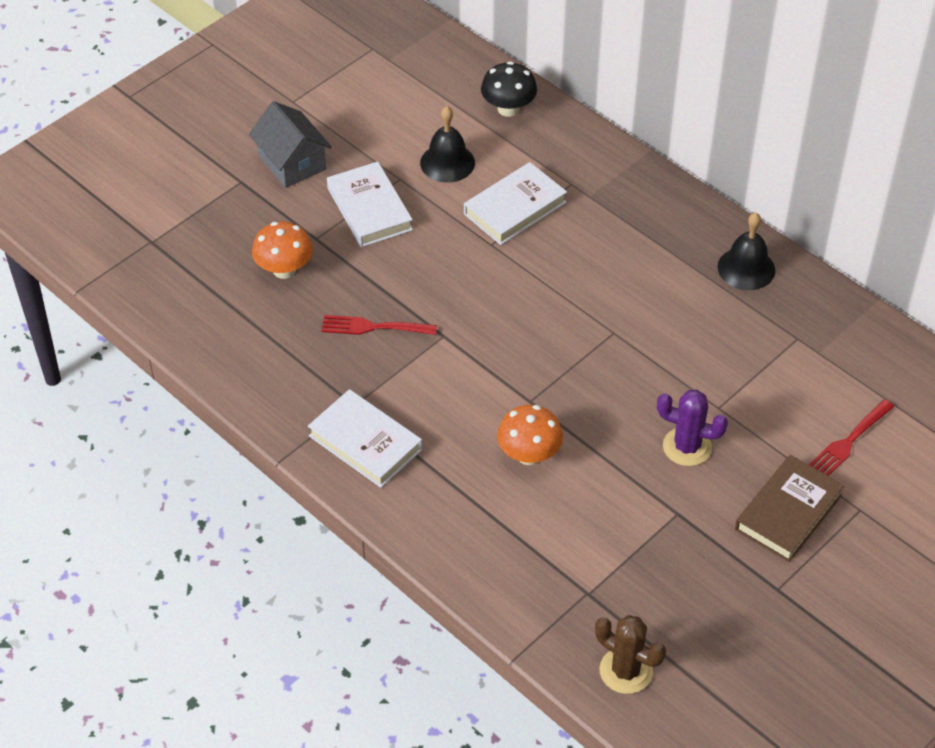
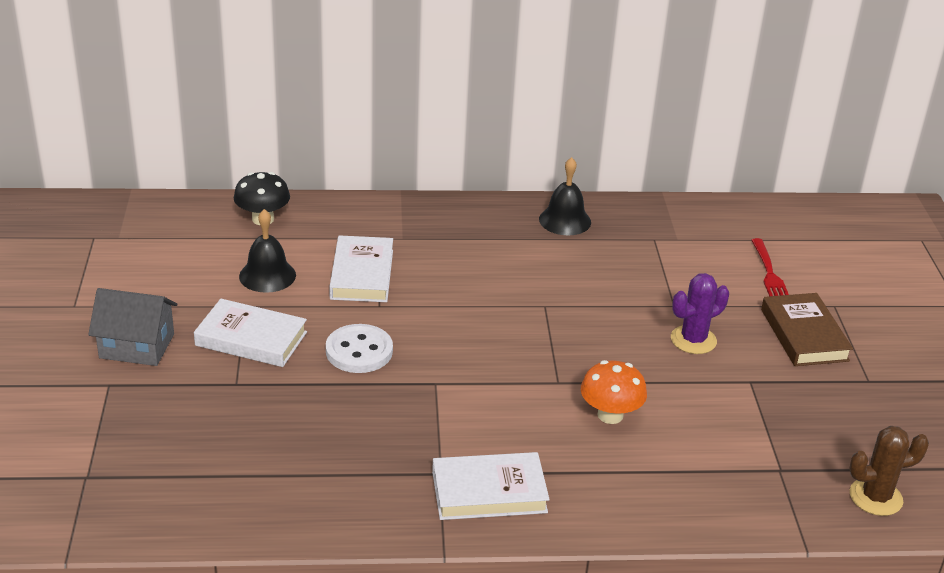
camera: 50 degrees left, 15 degrees down
(284, 269) = (242, 421): orange mushroom -> none
(373, 327) = (375, 412): red fork -> none
(427, 272) = (359, 351): none -> white button

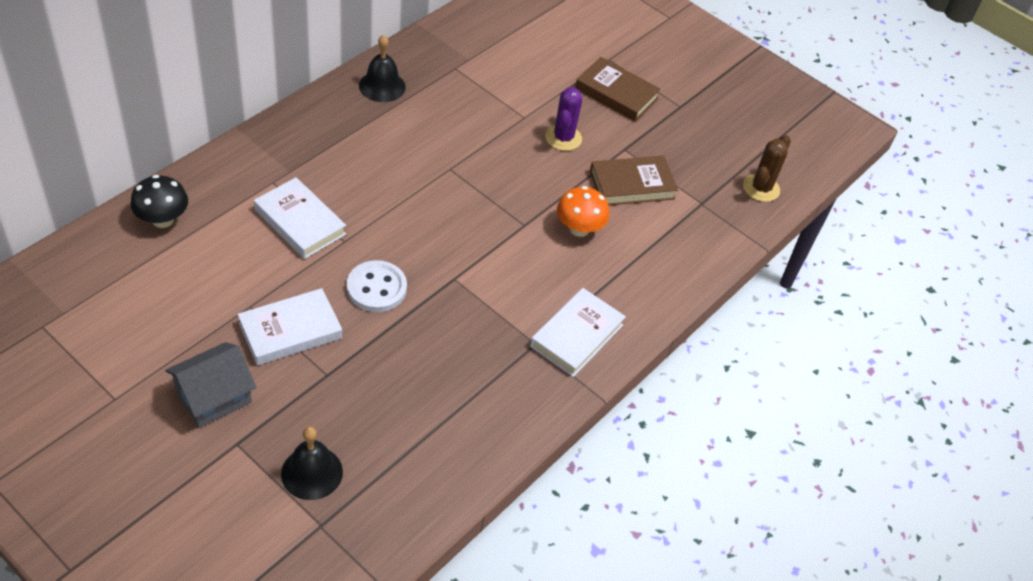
camera: 50 degrees left, 15 degrees up
(267, 275) = (232, 268): black bell -> black bell (312, 472)
(718, 412) = (632, 185): none -> brown book
(769, 274) = (551, 56): red fork -> none

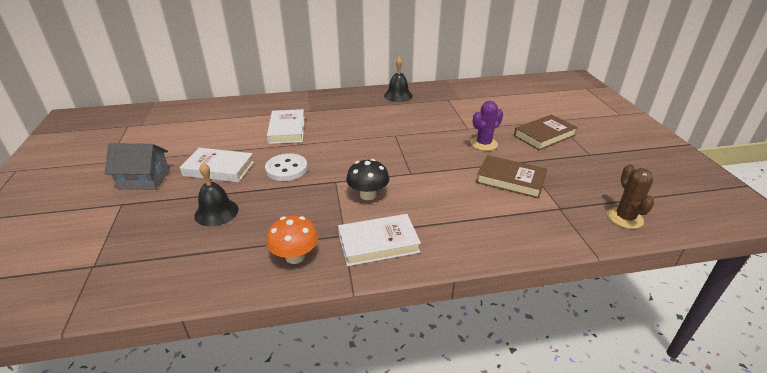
camera: 45 degrees right, 15 degrees down
(162, 219) = (229, 109): black mushroom -> black mushroom (368, 195)
(312, 472) = (130, 236): black bell -> black bell (216, 212)
(579, 228) = (446, 188): orange mushroom -> orange mushroom (295, 256)
(616, 93) = (544, 135): brown book -> brown book turned 75 degrees clockwise
(761, 188) = (624, 218): brown cactus -> brown cactus turned 75 degrees counterclockwise

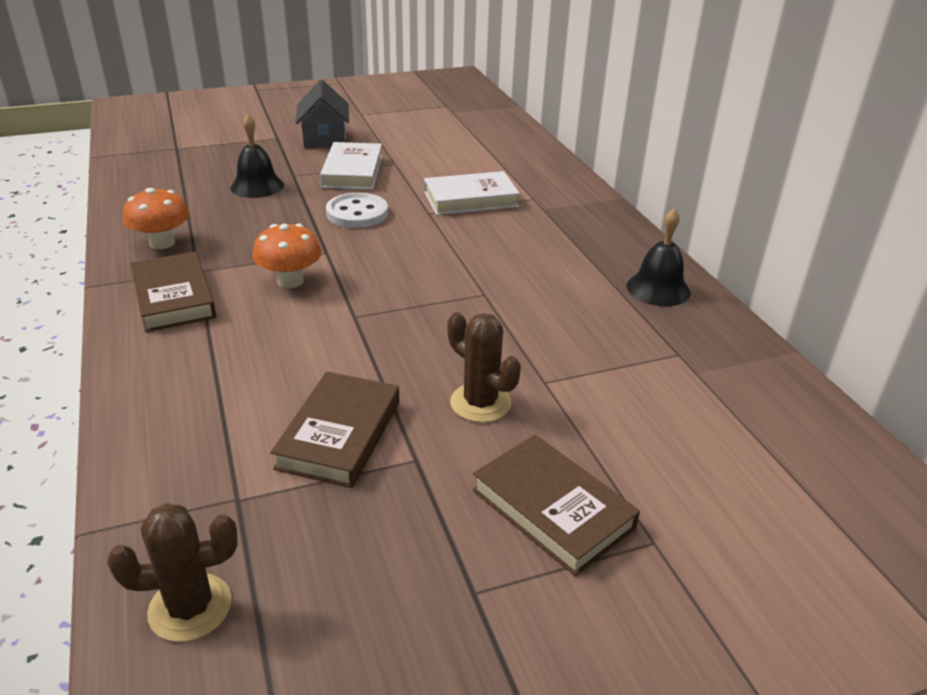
camera: 80 degrees right, 0 degrees up
(368, 195) = (290, 281): black mushroom -> orange mushroom
(378, 243) = (174, 297): white book -> brown book
(484, 144) = (480, 403): purple cactus -> brown cactus

